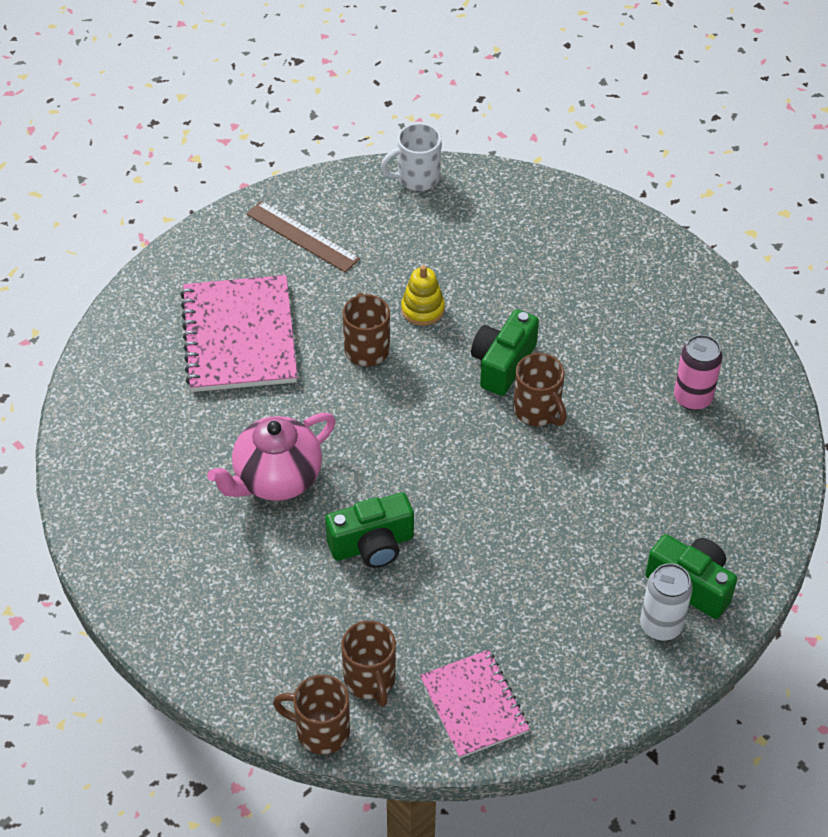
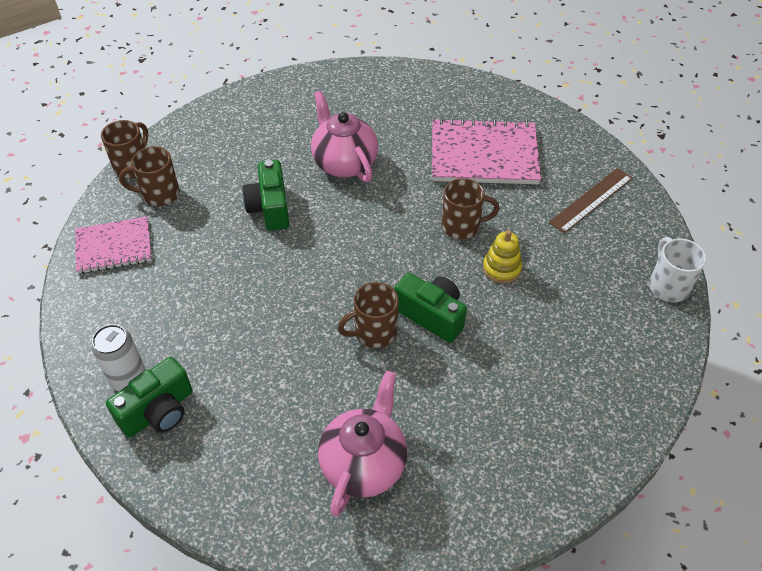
camera: 100 degrees right, 0 degrees up
(692, 398) = (364, 463): pink can -> pink teapot

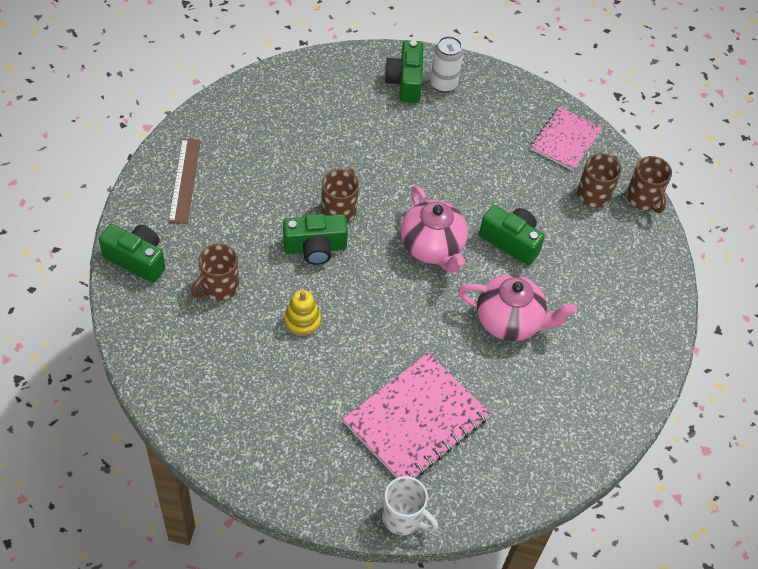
camera: 130 degrees right, 5 degrees up
(364, 463) = (265, 136): pink teapot -> pink teapot (432, 247)
(462, 226) = (363, 334): brown mug -> brown mug (218, 287)
(591, 200) = (289, 442): brown ruler -> brown ruler (185, 180)
(611, 426) = (137, 259): none -> green camera
(667, 285) = (169, 400): white mug -> white mug (404, 518)

